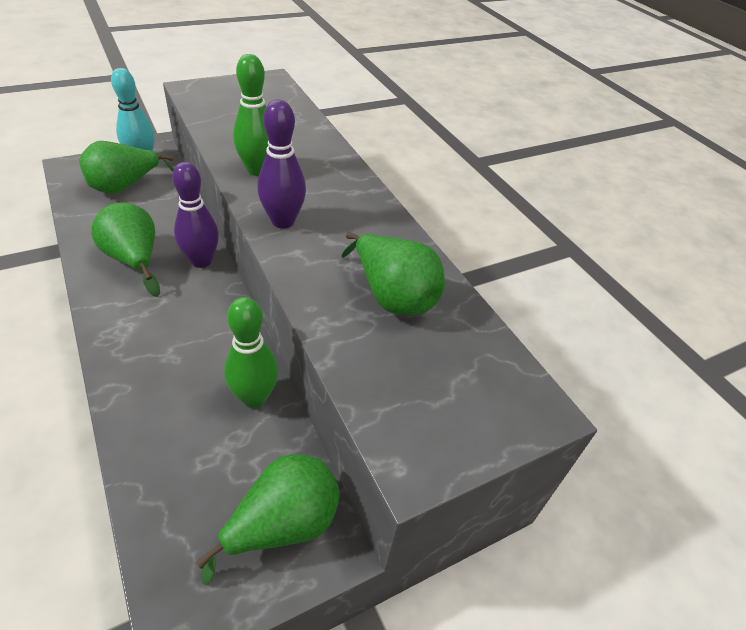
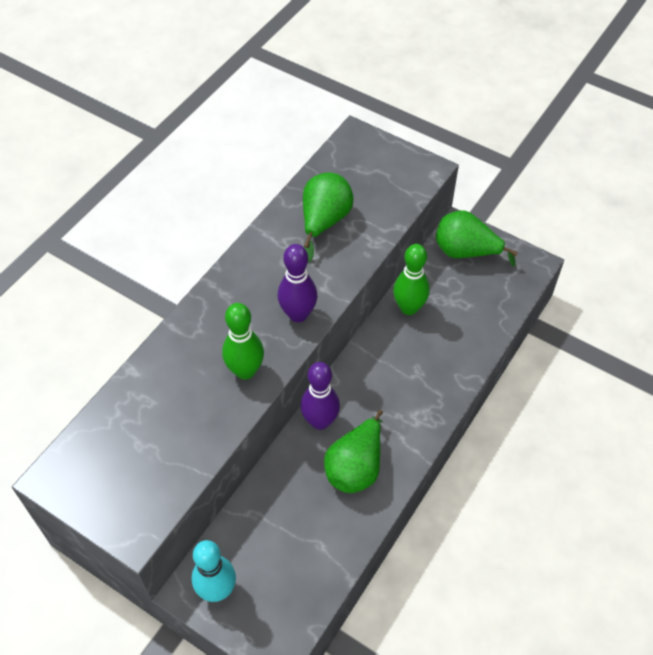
camera: 115 degrees left, 10 degrees up
(124, 187) = (271, 564): green pear -> none

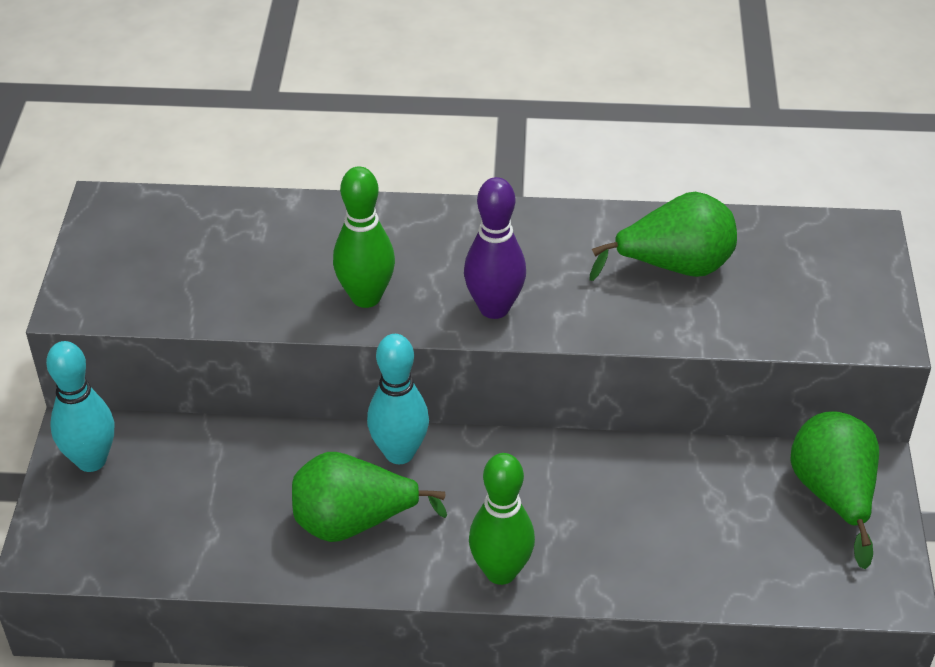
camera: 60 degrees right, 10 degrees down
(320, 421) = (399, 453): purple bowling pin -> turquoise bowling pin
(409, 308) = (667, 469): green bowling pin -> green bowling pin (500, 571)

